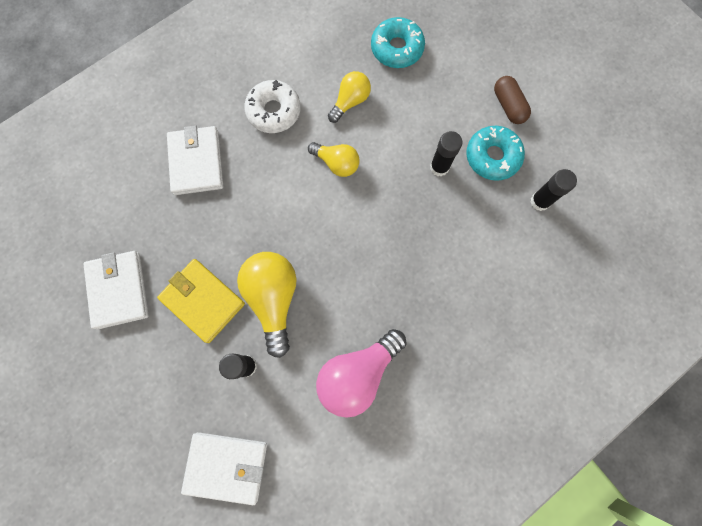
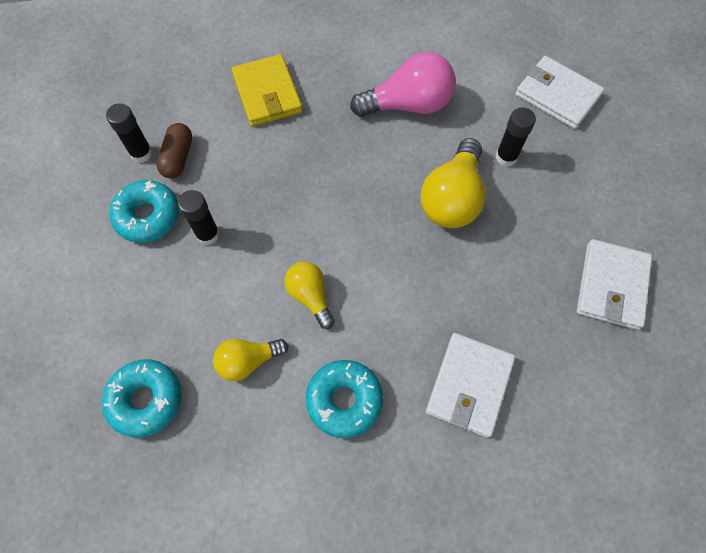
camera: 150 degrees left, 10 degrees down
(203, 301) = (524, 231): yellow wallet -> yellow wallet (267, 93)
(274, 111) = (344, 400): white donut -> turquoise donut
(508, 106) = (85, 258): brown capsule -> brown capsule (178, 158)

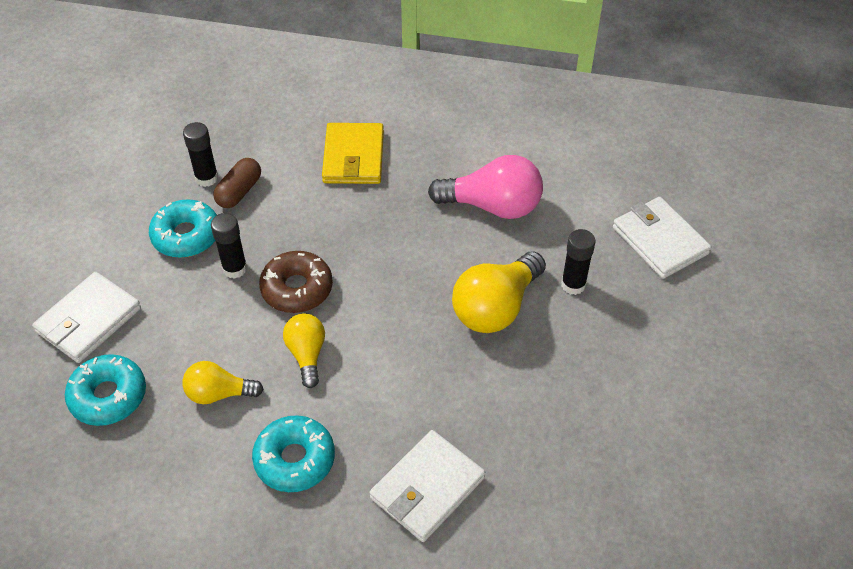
camera: 20 degrees right, 15 degrees down
(273, 236) = (297, 289): none -> brown donut
(611, 286) = (628, 443): white wallet -> white wallet (89, 320)

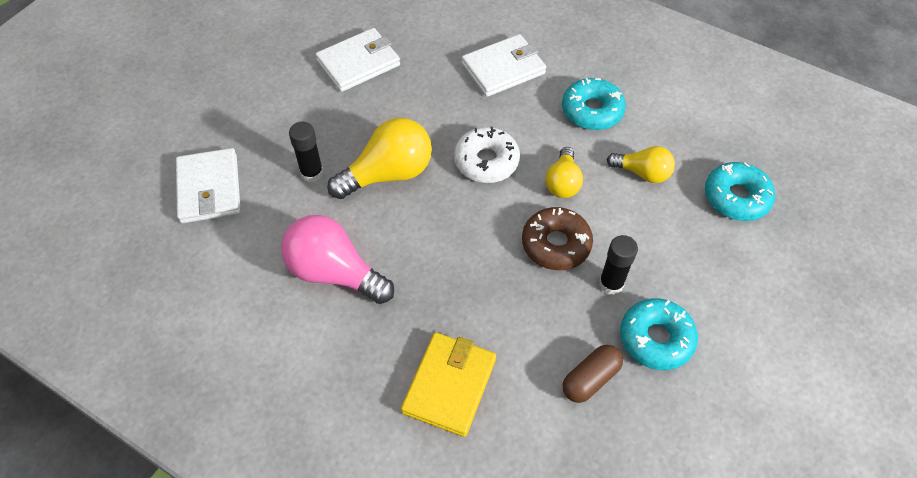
camera: 160 degrees left, 5 degrees up
(89, 320) = (757, 272): white wallet -> white wallet (358, 63)
(206, 178) = (624, 412): black glue stick -> none
(398, 353) = (486, 161): none -> white donut

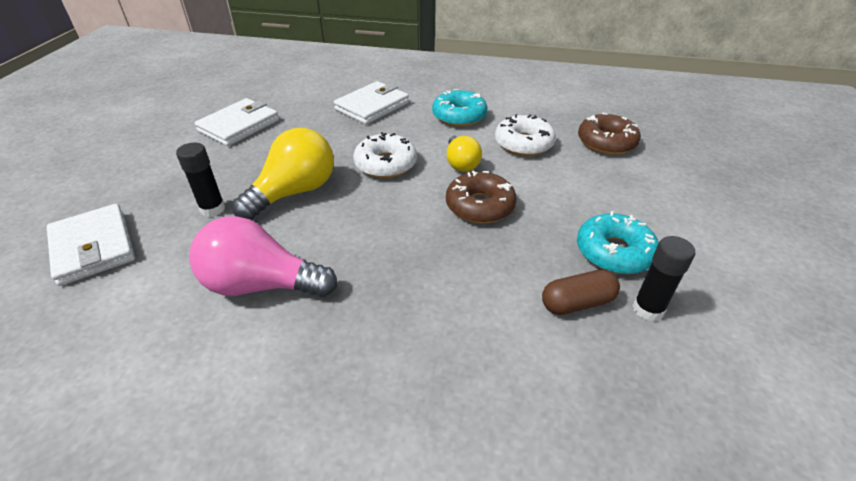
camera: 20 degrees left, 15 degrees down
(449, 385) = (435, 355): yellow wallet -> none
(590, 379) = (577, 303): brown capsule -> brown capsule turned 45 degrees clockwise
(611, 284) = (546, 222): black glue stick -> black glue stick (648, 309)
(642, 173) = (523, 143): yellow light bulb -> white donut
(736, 197) = (606, 142): turquoise donut -> brown donut

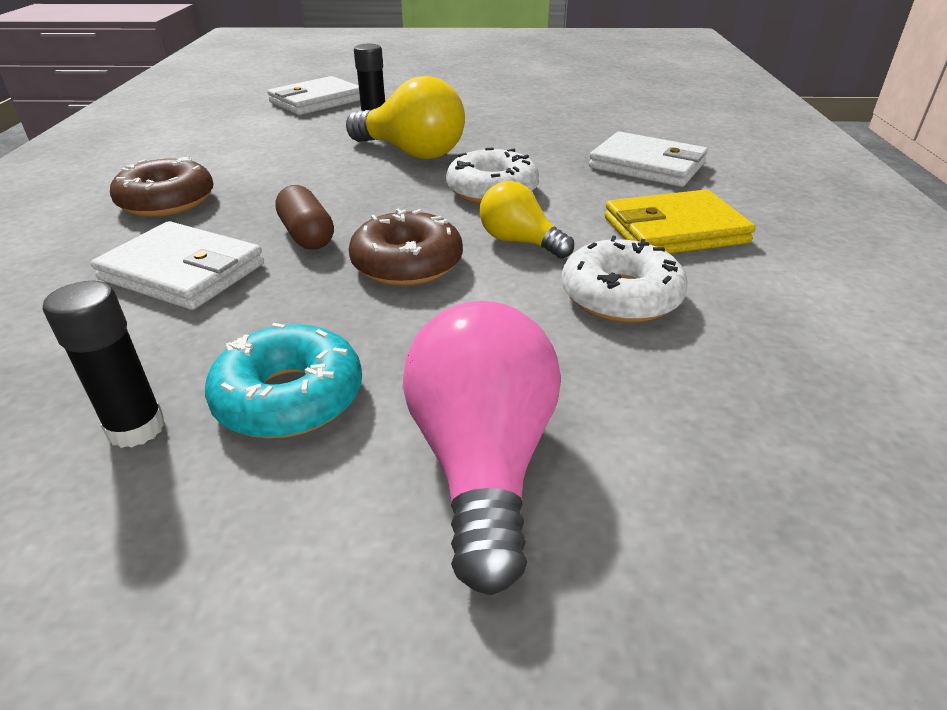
camera: 80 degrees right, 5 degrees down
(239, 126) = (537, 109): white wallet -> white wallet (183, 272)
(261, 285) = (258, 162): pink light bulb -> pink light bulb (482, 463)
(459, 116) = (674, 230): turquoise donut -> yellow wallet
(461, 163) = (519, 242): yellow light bulb -> yellow light bulb turned 60 degrees clockwise
(577, 303) = (175, 352): brown capsule -> brown capsule (307, 235)
(606, 142) = (702, 409): brown donut -> brown donut (167, 201)

